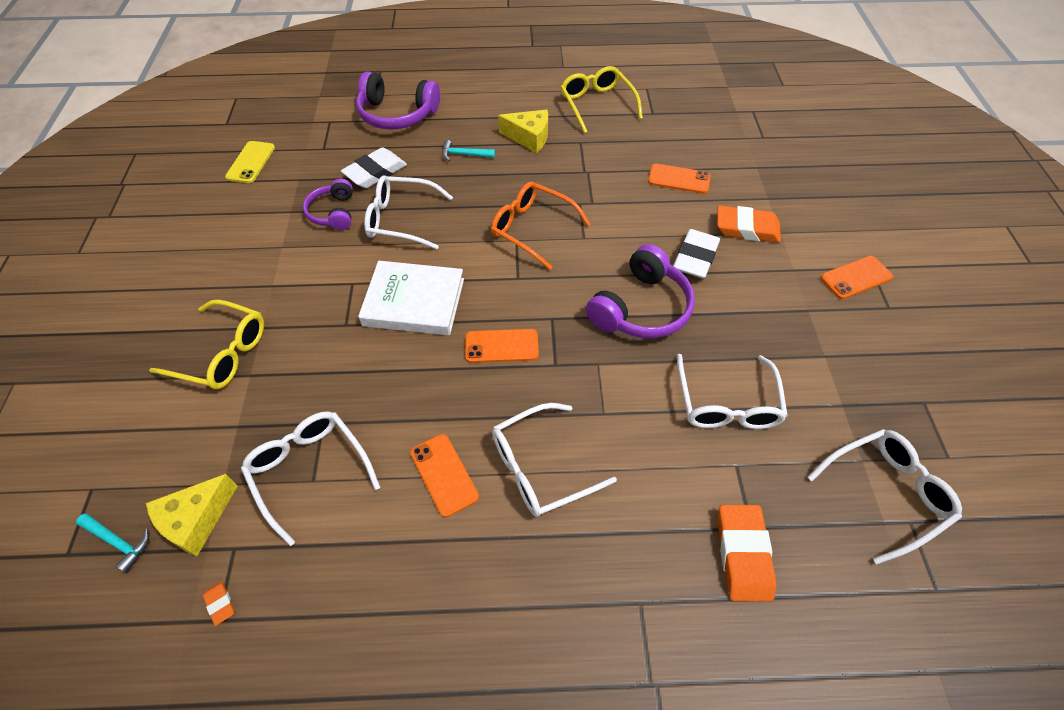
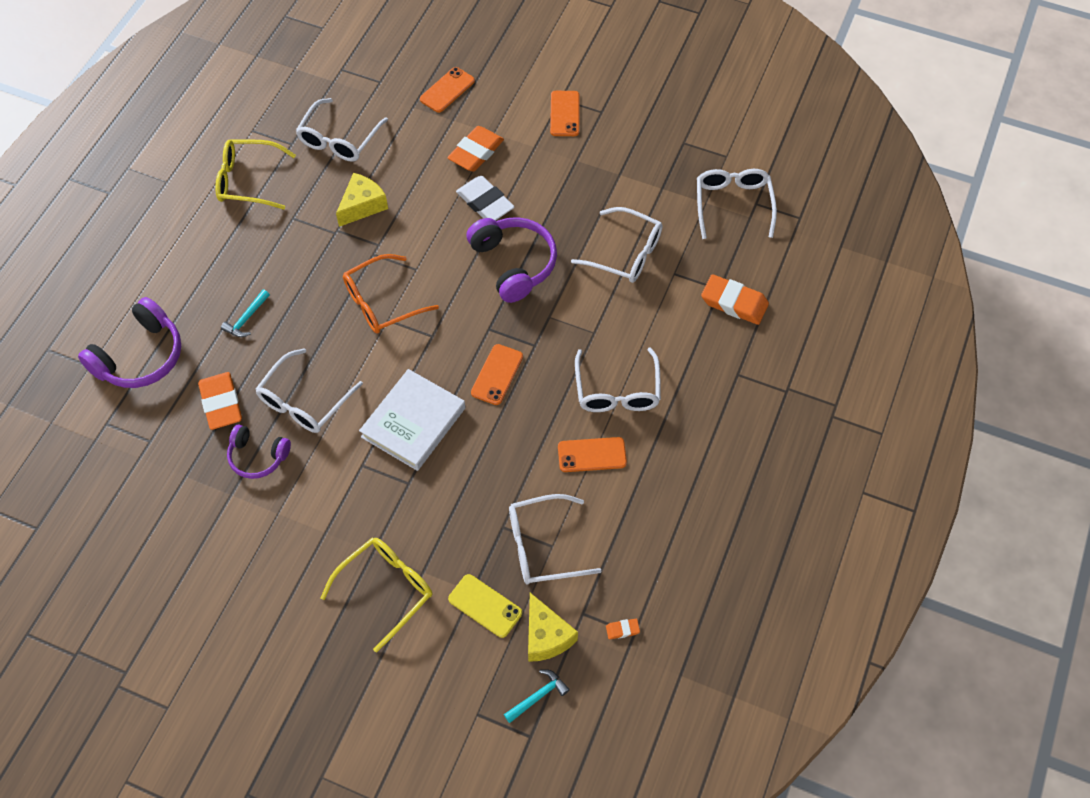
camera: 65 degrees left, 5 degrees up
(250, 162) = (126, 516): yellow phone -> yellow phone (485, 606)
(375, 172) = (221, 403): white eraser -> orange eraser
(529, 137) = (258, 255): yellow cheese -> yellow cheese (362, 205)
(679, 179) = (391, 168): orange phone -> orange phone (447, 90)
(680, 137) = (339, 139): none -> white glasses

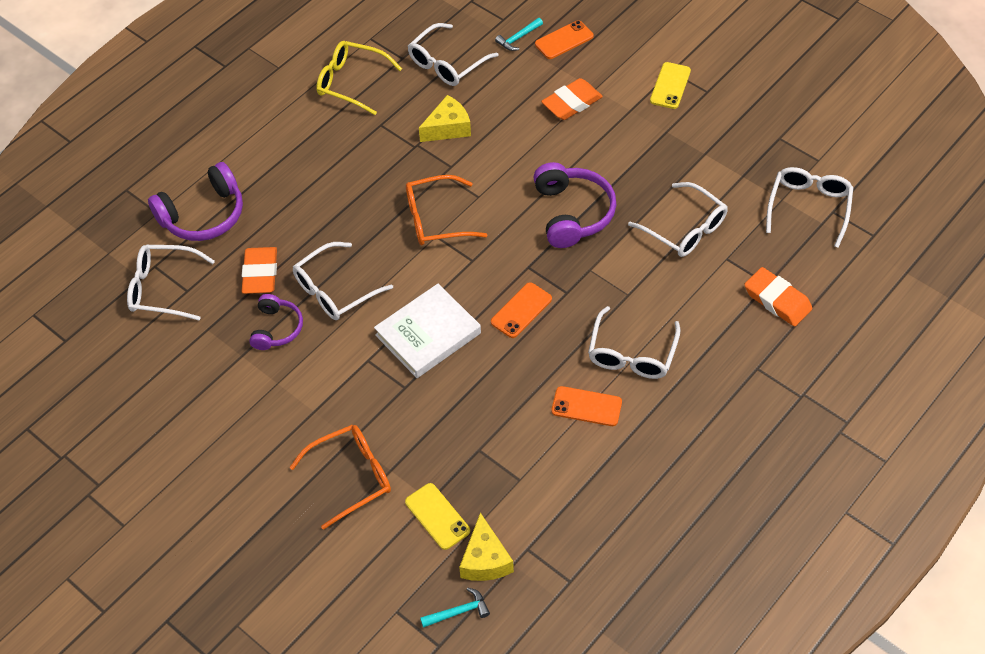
camera: 20 degrees right, 5 degrees down
(246, 319) = (308, 204): turquoise hammer -> turquoise hammer (518, 38)
(258, 456) = (276, 328): purple headphones -> purple headphones turned 120 degrees counterclockwise
(386, 590) = (351, 477): yellow glasses -> orange glasses
(485, 203) = (564, 151): white eraser -> none
(542, 546) = (510, 477): white glasses -> white glasses (163, 288)
(564, 114) = (670, 86): orange phone -> yellow phone
(622, 630) = (560, 574): orange eraser -> none

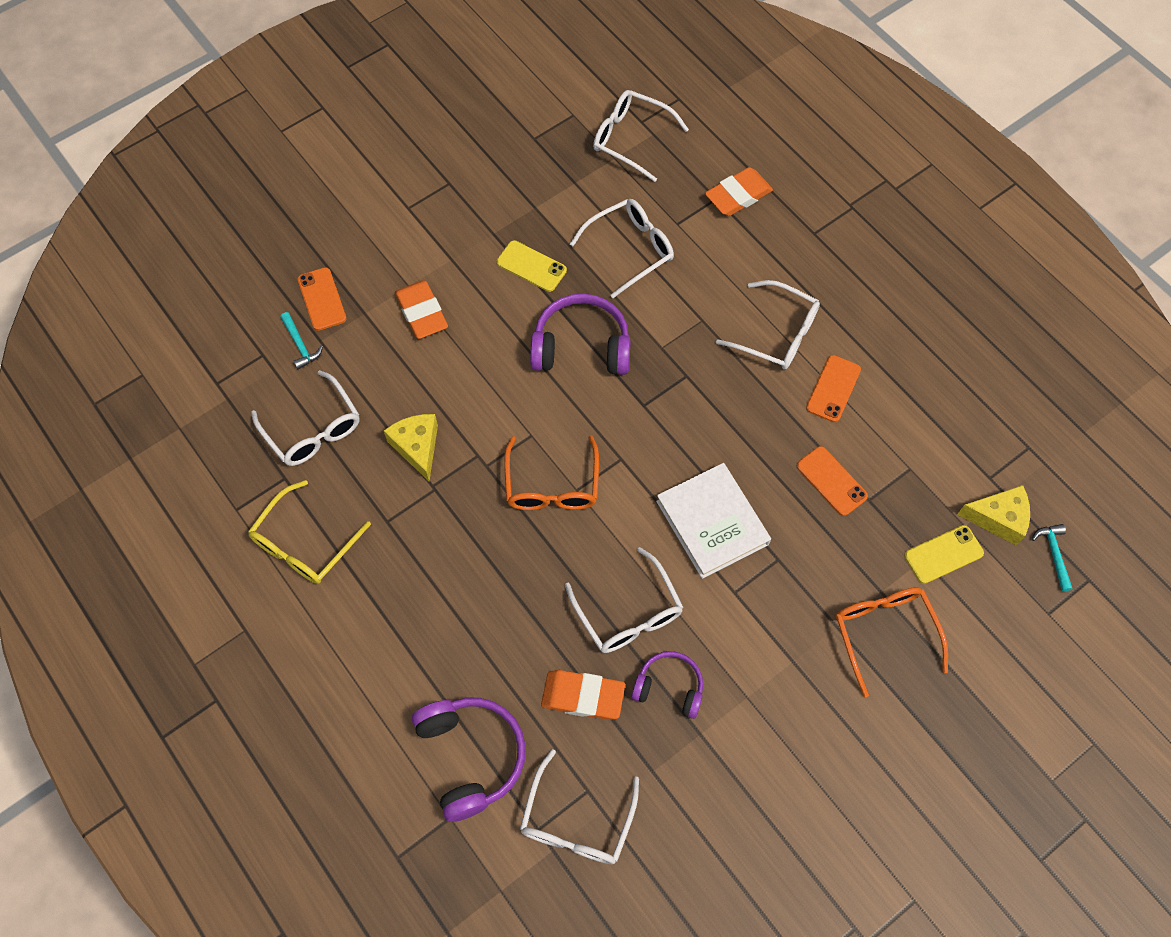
camera: 80 degrees left, 10 degrees up
(521, 310) = (700, 424): orange phone -> orange phone (831, 481)
(670, 86) = (429, 214): yellow phone -> yellow phone (531, 266)

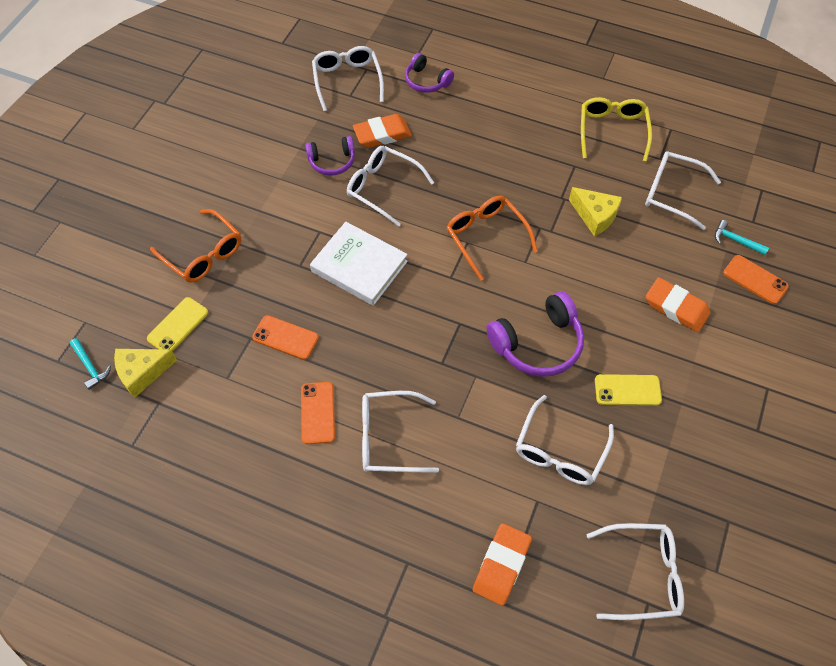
camera: 150 degrees right, 5 degrees down
(471, 756) = (426, 81): purple headphones -> purple headphones, size x0.61

